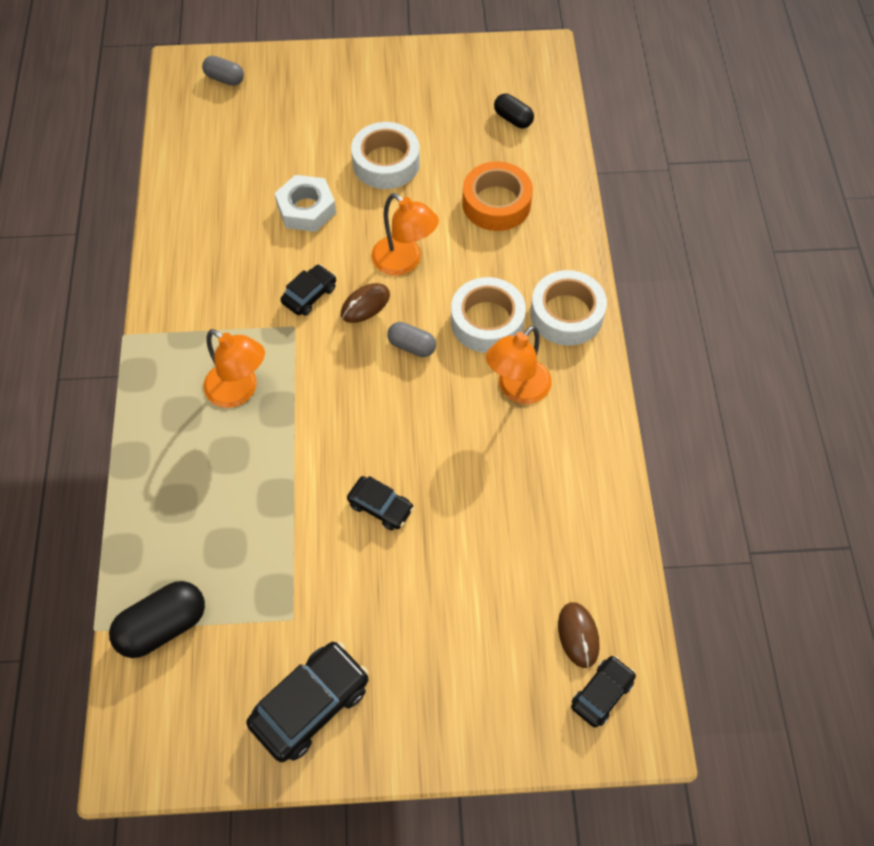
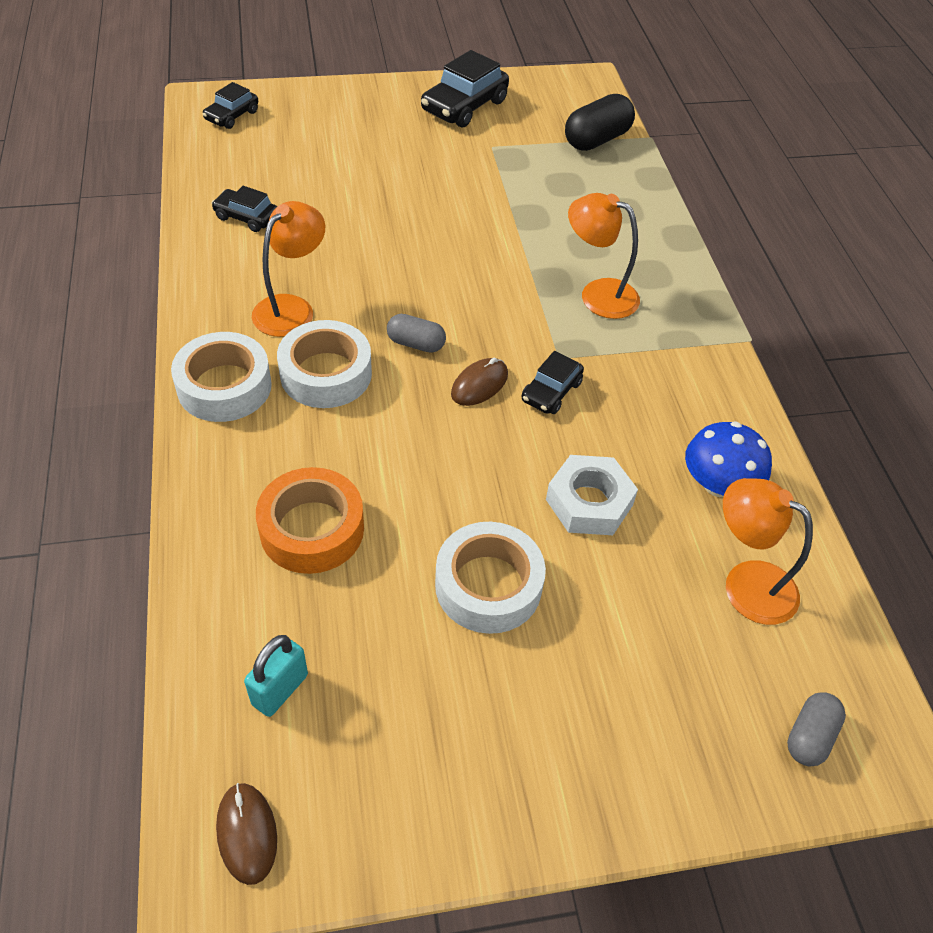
camera: 170 degrees right, 10 degrees down
(210, 215) = (718, 484): none -> blue mushroom
(225, 79) = (810, 736): grey capsule -> grey capsule turned 75 degrees counterclockwise
(380, 507) = (429, 213): black car -> black car (246, 217)
(404, 262) = (438, 438): orange lamp -> orange lamp (746, 583)
(513, 119) = (280, 689): black capsule -> turquoise padlock
(578, 635) = (247, 143): brown mouse -> brown mouse (247, 833)

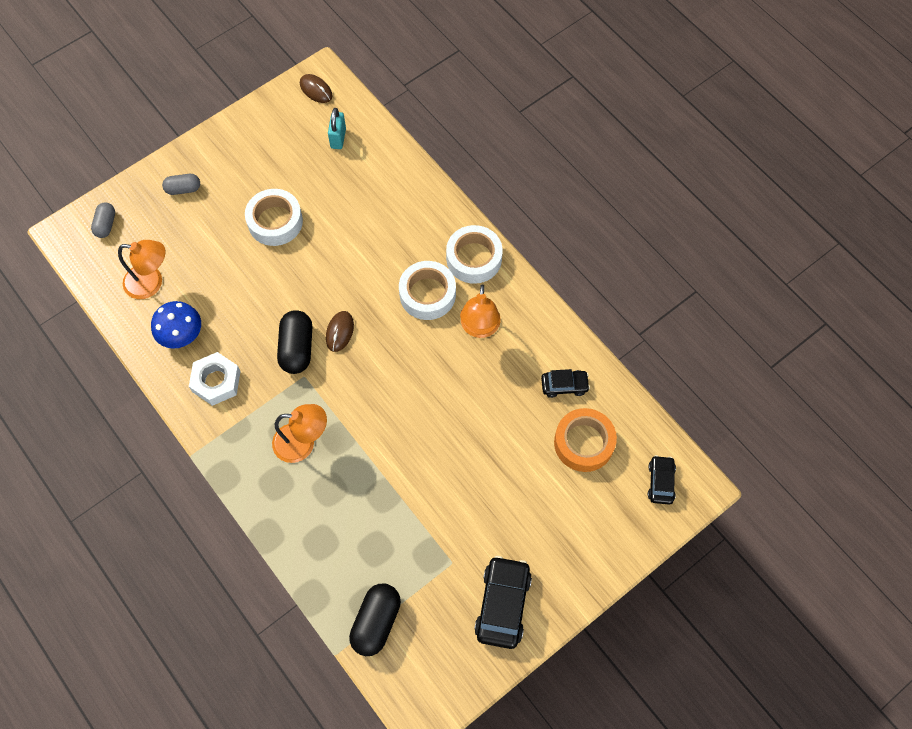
camera: 155 degrees right, 15 degrees up
(312, 529) = (372, 207): orange tape -> orange tape (583, 443)
(416, 344) = (392, 341): grey capsule -> grey capsule (183, 189)
(551, 391) = (297, 348): black car -> black capsule
(589, 502) = (246, 288): white nut -> white nut (216, 381)

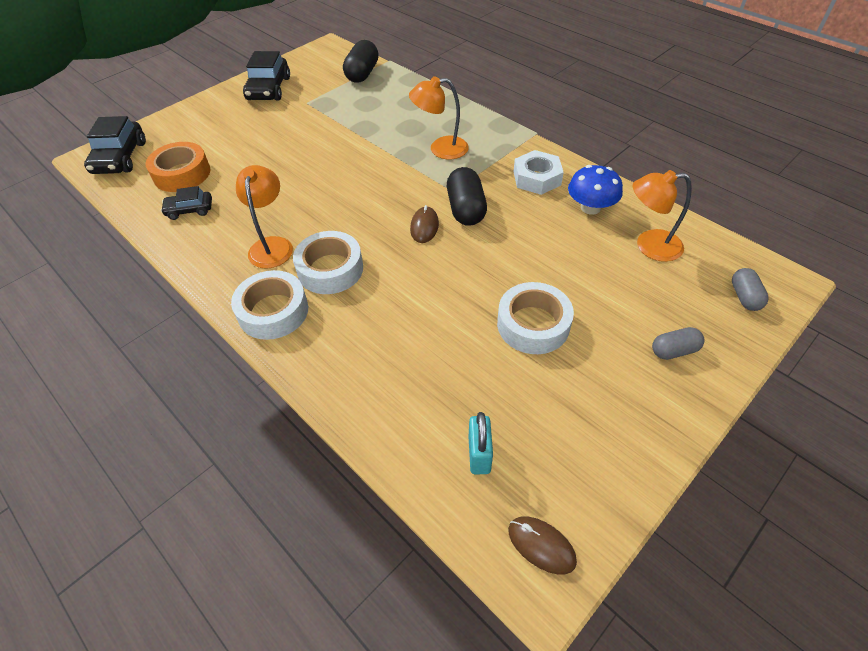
camera: 175 degrees right, 15 degrees down
(660, 482) = (120, 158): black car -> black car, size x1.71

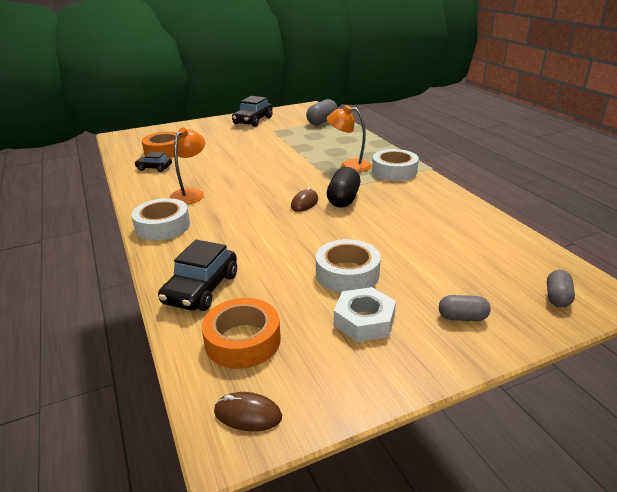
camera: 20 degrees right, 20 degrees down
(120, 158) = (135, 138): black car -> black car (201, 289)
(330, 269) = (219, 212): white tape -> white tape (394, 171)
(362, 74) = (322, 122): black capsule -> grey capsule
(479, 454) = (243, 341): turquoise padlock -> orange tape
(536, 178) = (413, 192): white nut -> white nut (364, 321)
(541, 545) = (248, 414): brown mouse -> brown mouse turned 45 degrees counterclockwise
(590, 207) = (447, 216): blue mushroom -> none
(649, 246) = (484, 247): orange lamp -> none

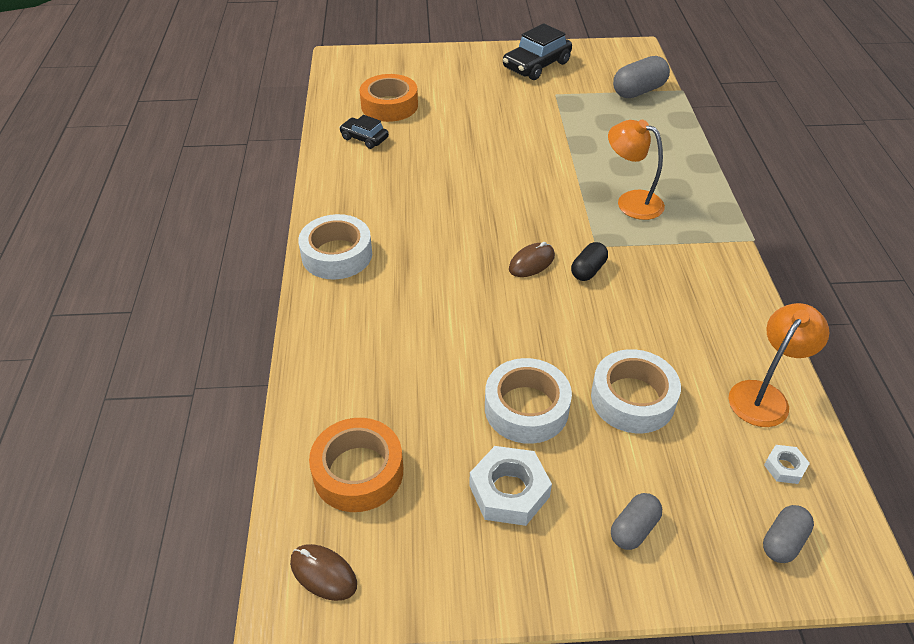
camera: 20 degrees right, 15 degrees up
(191, 193) = (392, 202): orange lamp -> orange lamp (764, 395)
(201, 289) = (343, 376): black car -> none
(343, 199) = (588, 270): black capsule -> black capsule, size x0.60
(394, 171) = (692, 231): white tape -> white tape (632, 399)
(462, 317) = (633, 529): grey capsule -> grey capsule turned 75 degrees counterclockwise
(529, 262) = (784, 467): none -> white nut

